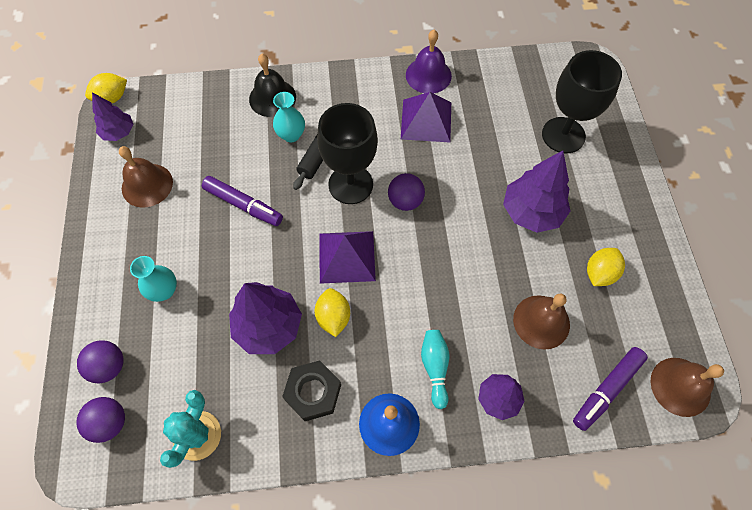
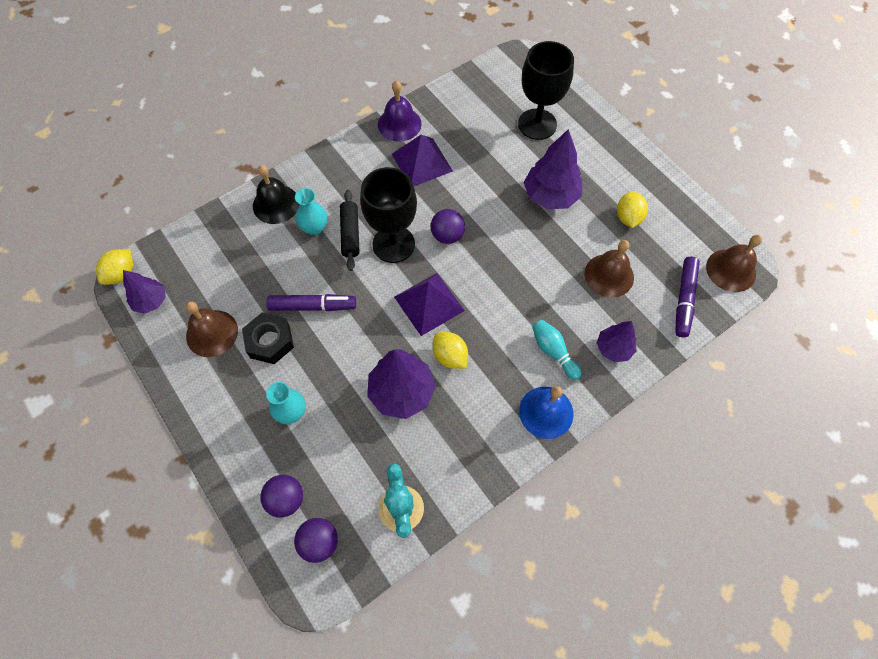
camera: 30 degrees left, 0 degrees up
(313, 392) = (472, 422): black nut -> black nut (270, 341)

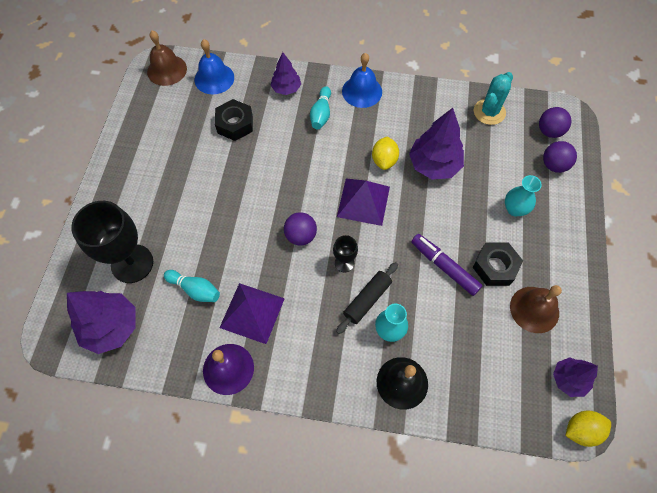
camera: 135 degrees left, 0 degrees up
(393, 244) = (344, 263): black goblet -> black goblet, size x0.48
(476, 144) = (195, 289): none -> turquoise bowling pin
(550, 196) = (200, 201): purple tree -> purple tree (111, 327)
(609, 275) = (235, 124): brown bell -> black nut
(628, 217) = (175, 144): yellow lemon -> none
(684, 299) = (214, 78): purple marker -> blue bell

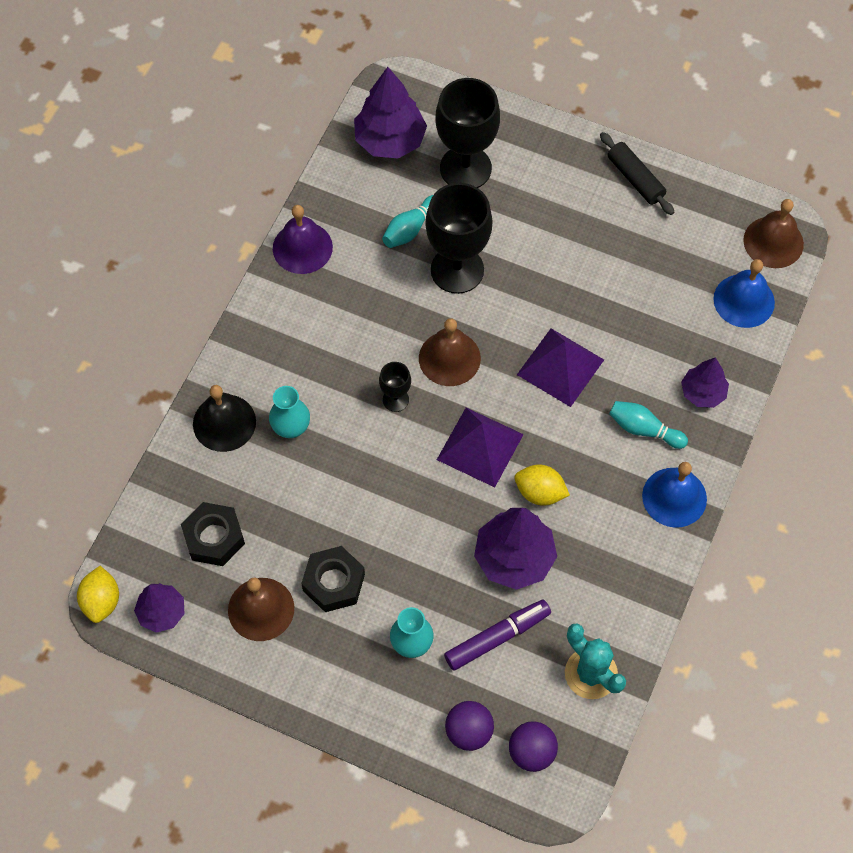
camera: 105 degrees right, 0 degrees up
(226, 248) = (457, 270): none -> black goblet
(235, 124) = (652, 313): black nut -> black nut (214, 538)
(252, 313) = (362, 283): purple pyramid -> purple pyramid (560, 367)
(301, 236) = (449, 358): purple ball -> brown bell
(367, 300) = (337, 413): black rolling pin -> black rolling pin (635, 179)
(444, 267) = (353, 518): purple marker -> purple marker (497, 637)

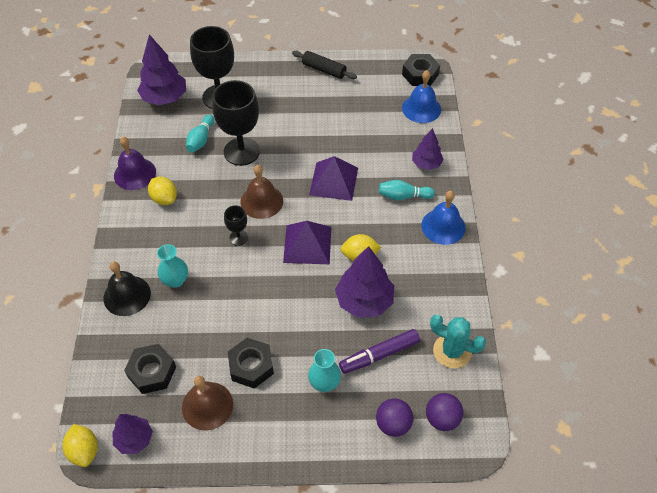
camera: 25 degrees left, 10 degrees down
(325, 302) = (164, 199): none -> yellow lemon
(497, 637) = (379, 355): purple marker -> purple marker turned 150 degrees counterclockwise
(773, 242) = (420, 74): brown bell -> black nut

